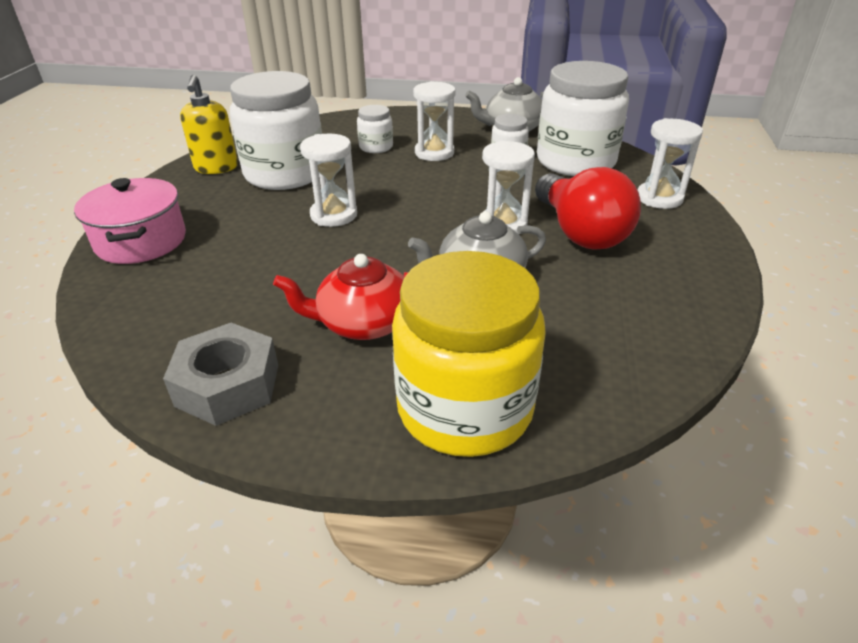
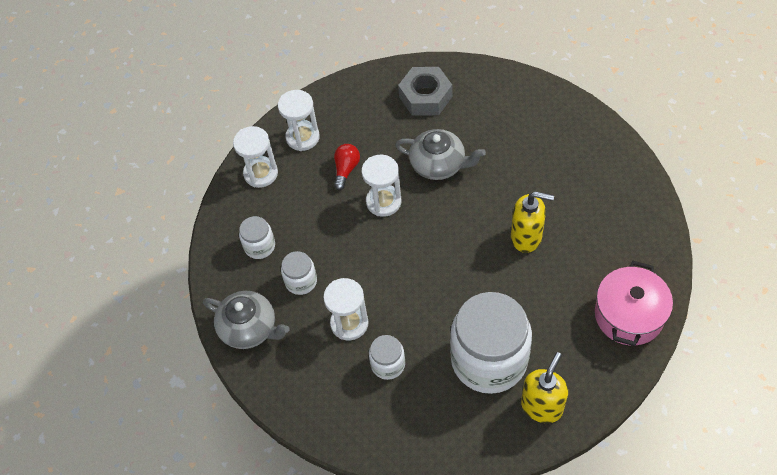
camera: 140 degrees left, 20 degrees up
(227, 385) = (608, 158): grey nut -> grey nut (425, 97)
(304, 256) = (526, 237): none -> yellow soap dispenser
(334, 215) = (483, 274): white hourglass -> white hourglass (302, 137)
(363, 323) = (523, 164): red teapot -> none
(464, 408) = (509, 95): yellow jar -> none
(575, 161) = (259, 246): white jar -> white jar, size x0.45
(580, 232) = (346, 169): red light bulb -> red light bulb, size x0.48

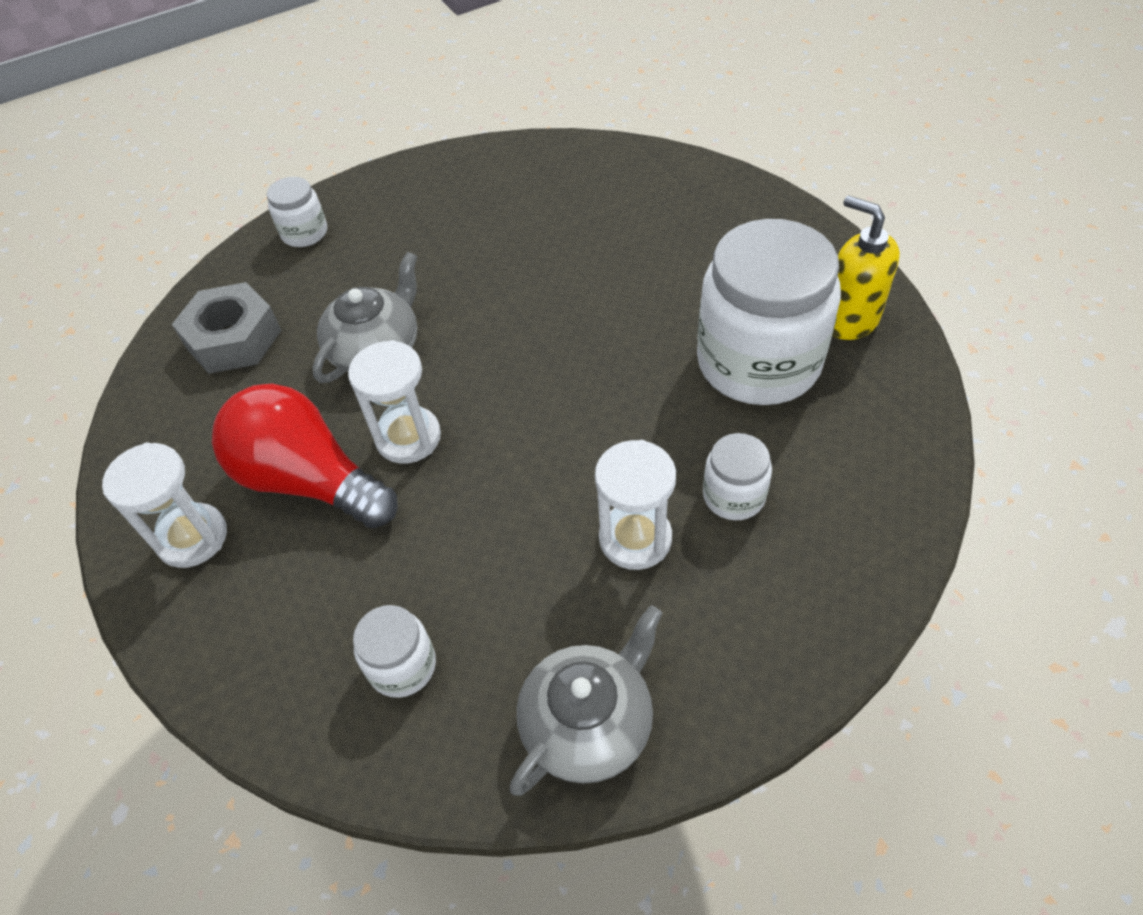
camera: 75 degrees left, 5 degrees down
(261, 173) = (229, 631): white hourglass -> none
(301, 281) = (516, 603): white jar -> white jar (304, 233)
(346, 169) = (309, 480): red light bulb -> red light bulb, size x2.08
(526, 237) = (562, 276): yellow soap dispenser -> none
(629, 315) = (727, 205): pink pot -> none

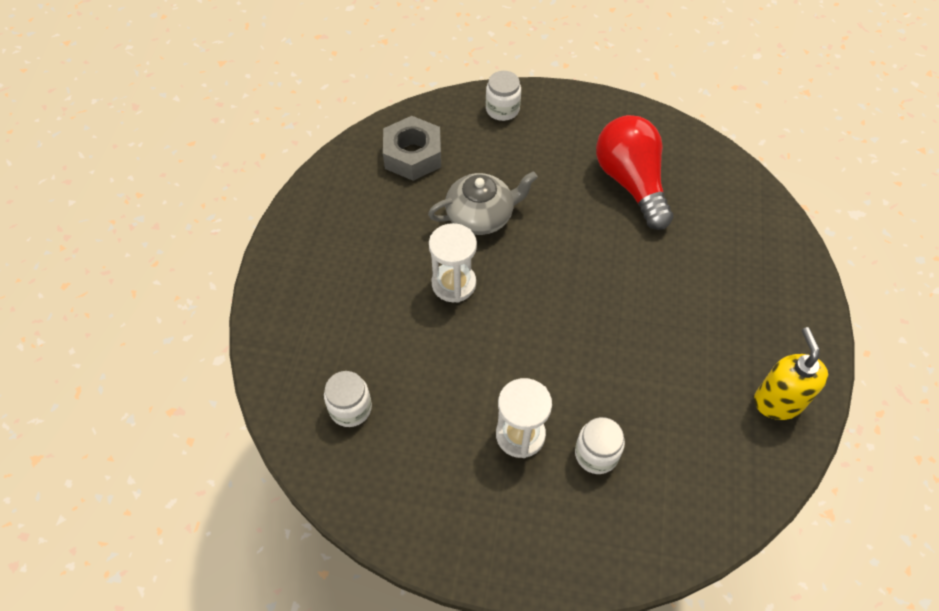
camera: 35 degrees right, 5 degrees up
(192, 538) = (309, 261): white hourglass -> none
(309, 480) = (386, 271): red light bulb -> red light bulb (631, 183)
(589, 723) = (411, 510): grey teapot -> none
(758, 362) = (691, 385): white jar -> none

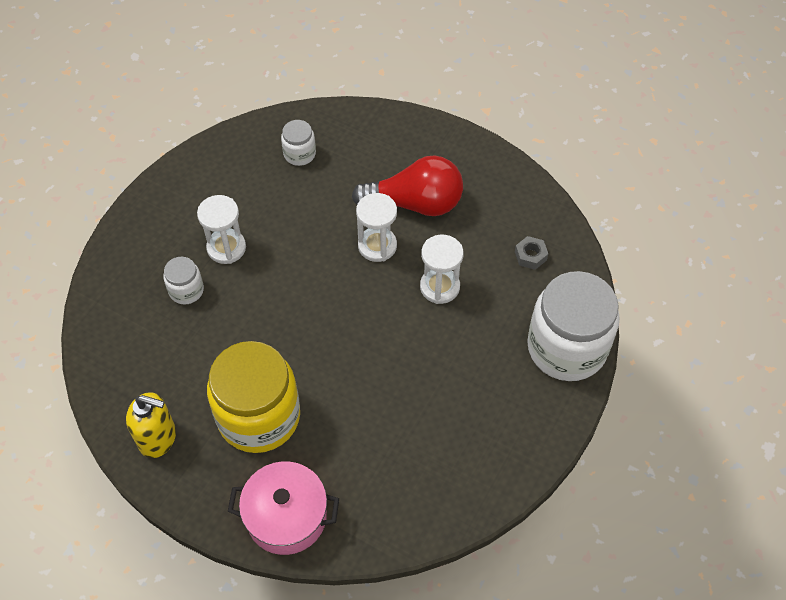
camera: 110 degrees right, 0 degrees up
(413, 155) = (530, 256): grey nut -> grey nut, size x0.53
(481, 216) = (439, 287): grey teapot -> white hourglass
(502, 109) = (566, 347): white jar -> white jar, size x2.20
(631, 183) = (430, 426): red light bulb -> red light bulb (415, 203)
(701, 319) = (259, 416): none -> yellow jar
(779, 260) = (286, 516): none -> pink pot

